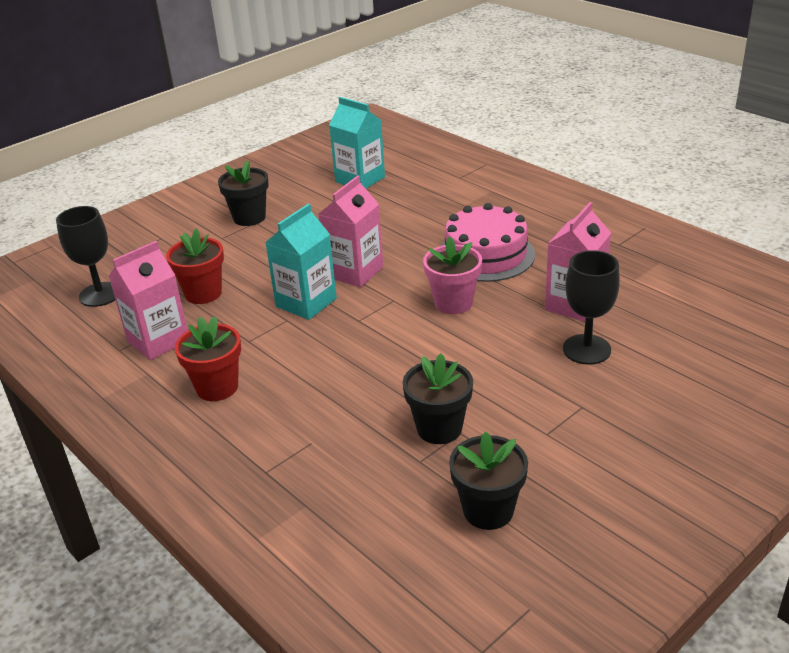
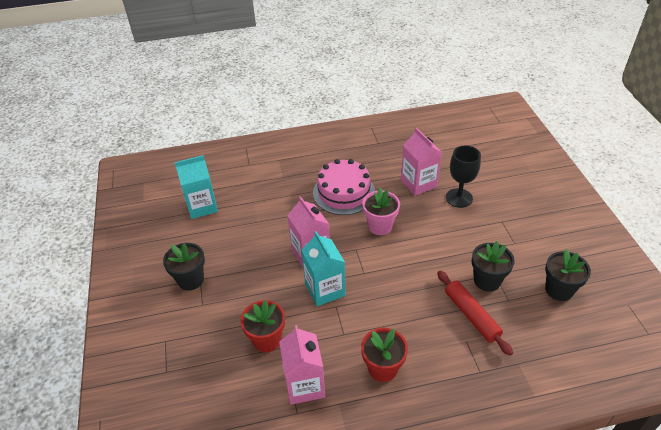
camera: 60 degrees left, 10 degrees up
(100, 294) = (211, 405): black goblet -> none
(359, 434) = (471, 315): none -> red rolling pin

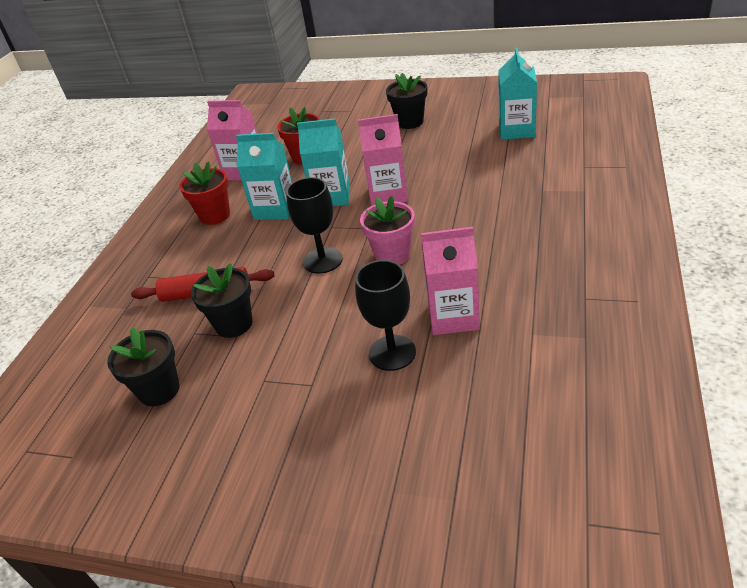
camera: 120 degrees right, 5 degrees down
(344, 192) = (478, 236): pink cake -> none
(356, 323) = (275, 209): none -> turquoise carton
(403, 261) = (323, 260): none -> black goblet

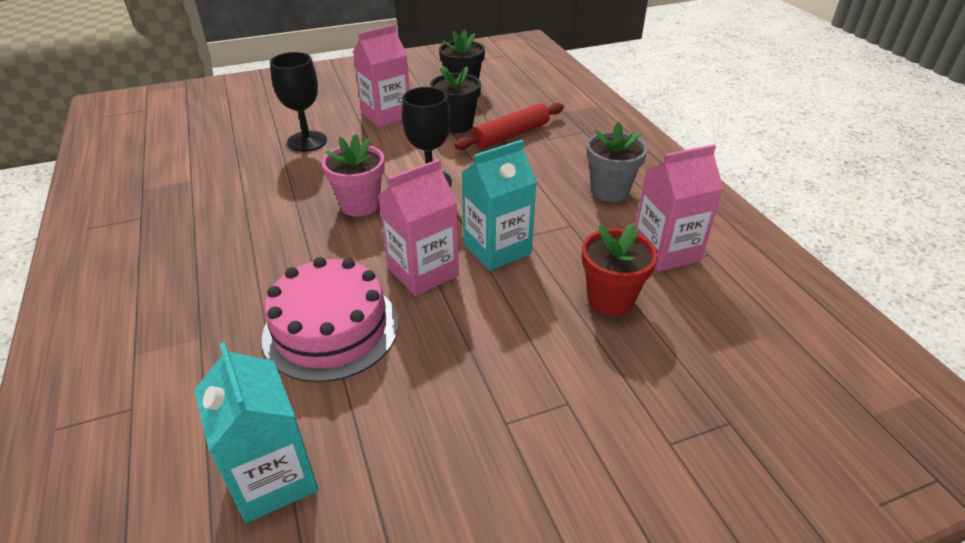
camera: 140 degrees right, 0 degrees up
(215, 215) = (609, 191): red flower pot -> grey flower pot
(275, 209) = (549, 216): turquoise carton -> none
(410, 122) = (511, 439): black flower pot -> none
(453, 316) = (267, 173): pink carton -> pink carton (386, 115)
(463, 177) = (331, 329): none -> pink cake

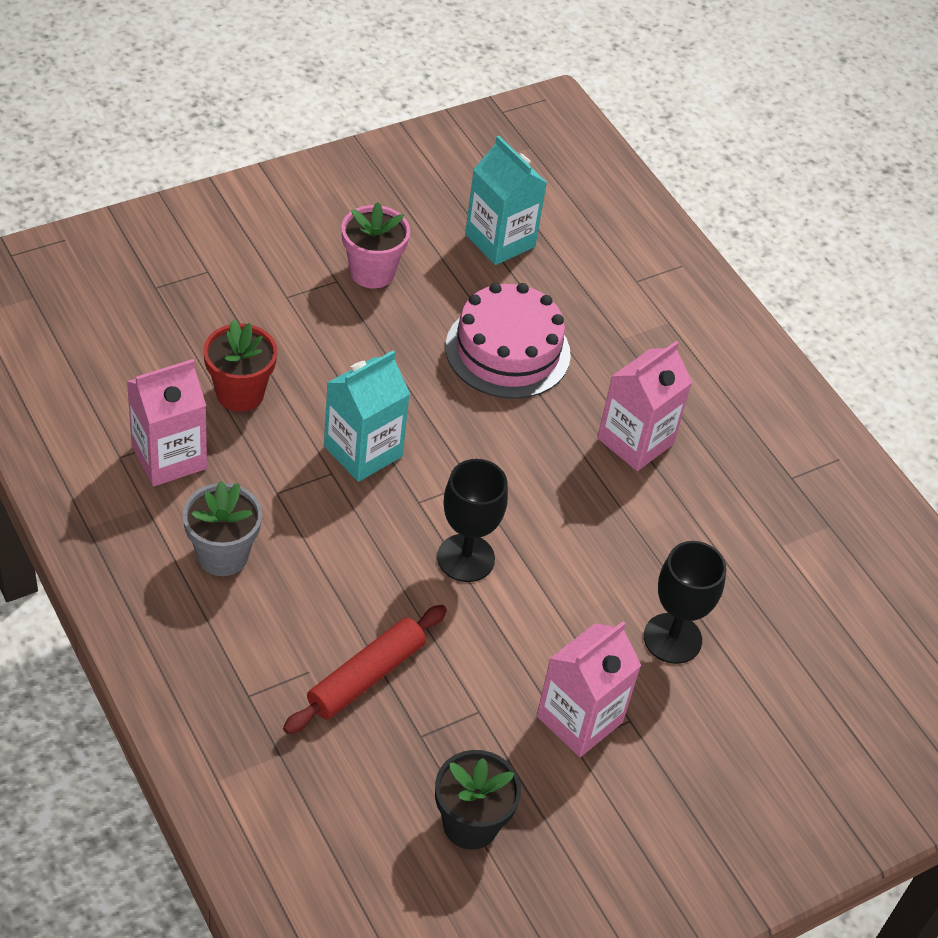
camera: 165 degrees right, 10 degrees up
(360, 205) = (543, 511): pink flower pot -> pink flower pot (372, 272)
(423, 272) = (438, 417): pink carton -> pink carton (635, 441)
(456, 125) = (457, 698): black flower pot -> none

